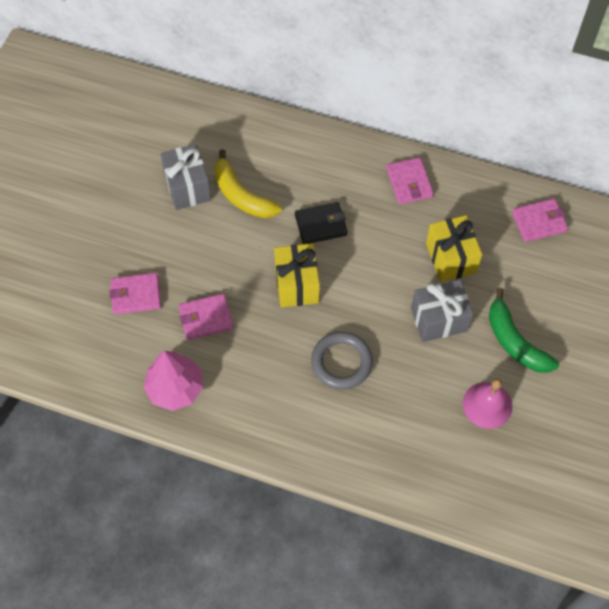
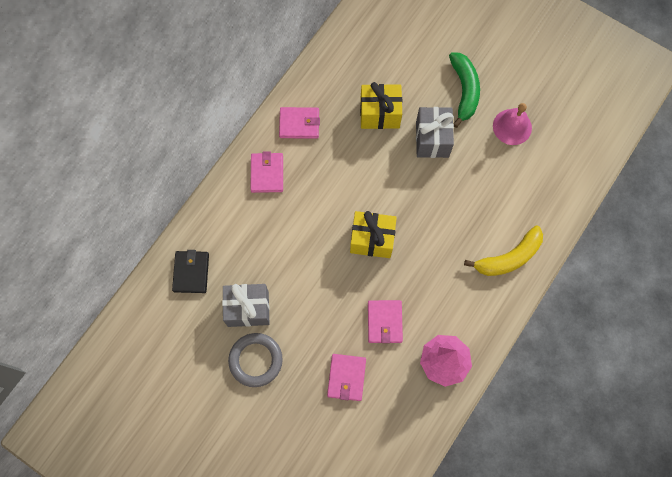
camera: 75 degrees left, 10 degrees up
(242, 196) = (271, 264): yellow banana -> yellow banana (508, 258)
(321, 225) = (320, 205): black wallet -> black wallet (191, 272)
(341, 362) = (451, 223): grey ring -> grey ring (255, 360)
(514, 341) = (464, 91): green banana -> green banana turned 75 degrees counterclockwise
(539, 222) = (365, 39): pink wallet -> pink wallet (267, 173)

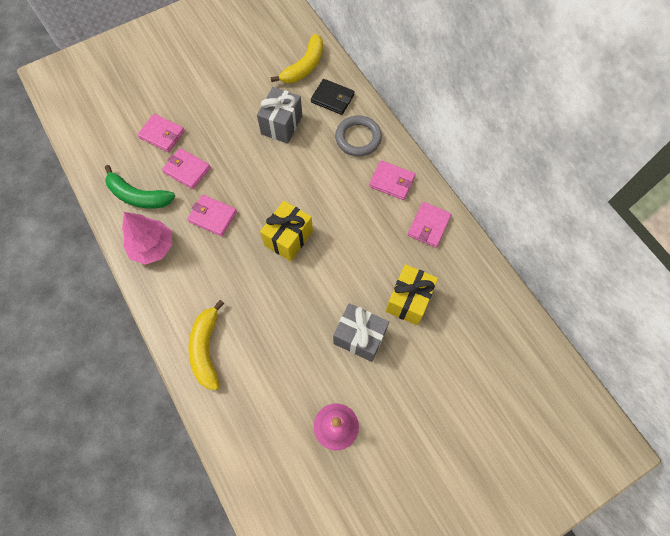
camera: 115 degrees right, 5 degrees down
(160, 322) = (304, 66): none -> yellow banana
(255, 360) = (239, 115): grey ring -> grey ring (358, 138)
(317, 430) = (162, 134): none -> pink wallet
(464, 91) = (398, 397): green banana -> green banana (138, 196)

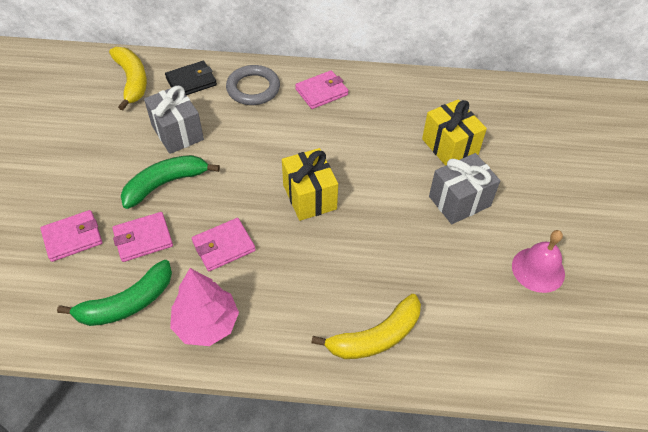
camera: 55 degrees left, 15 degrees down
(206, 349) = (375, 337): yellow banana -> yellow banana turned 60 degrees counterclockwise
(236, 150) = (165, 184): none -> green banana
(428, 226) = (388, 94): pink wallet -> none

